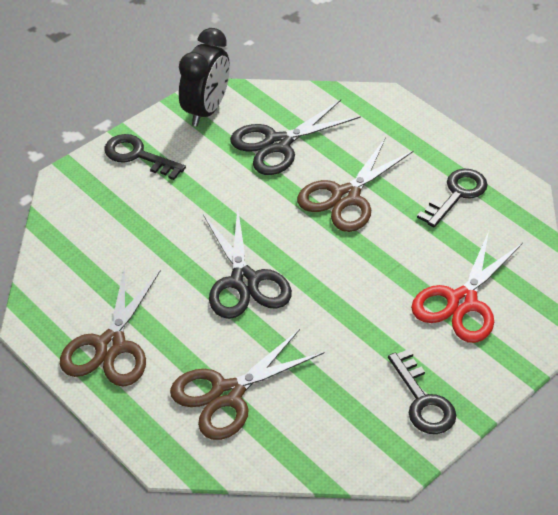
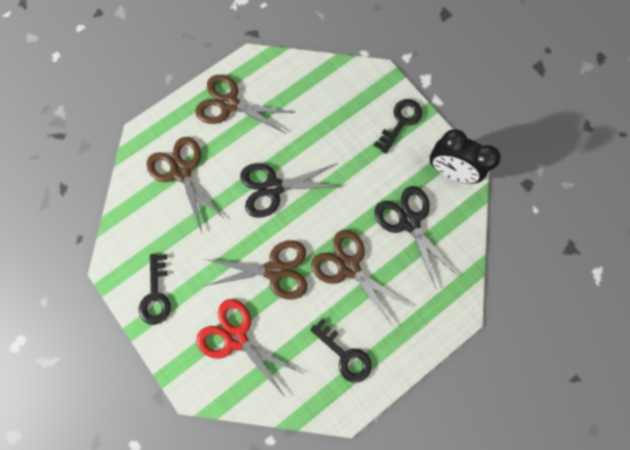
camera: 95 degrees right, 30 degrees up
(363, 270) = (274, 270): none -> brown scissors
(423, 400) = (156, 294): black key -> black key turned 75 degrees counterclockwise

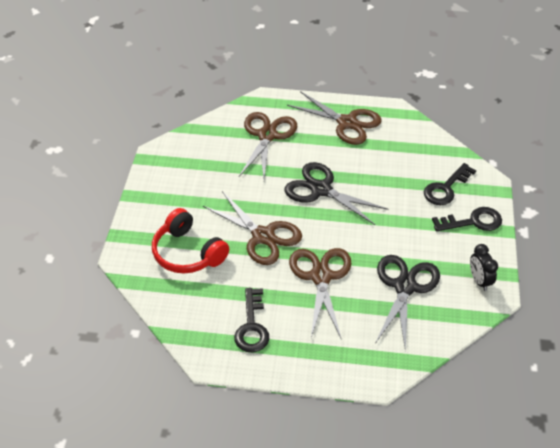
camera: 45 degrees right, 30 degrees down
(156, 294) = (166, 188): black key -> black key (446, 188)
(229, 104) = (347, 123): brown scissors -> brown scissors turned 150 degrees clockwise
(236, 338) = (188, 253): red scissors -> red headphones
(449, 171) = (479, 281): black clock -> black clock, size x0.57

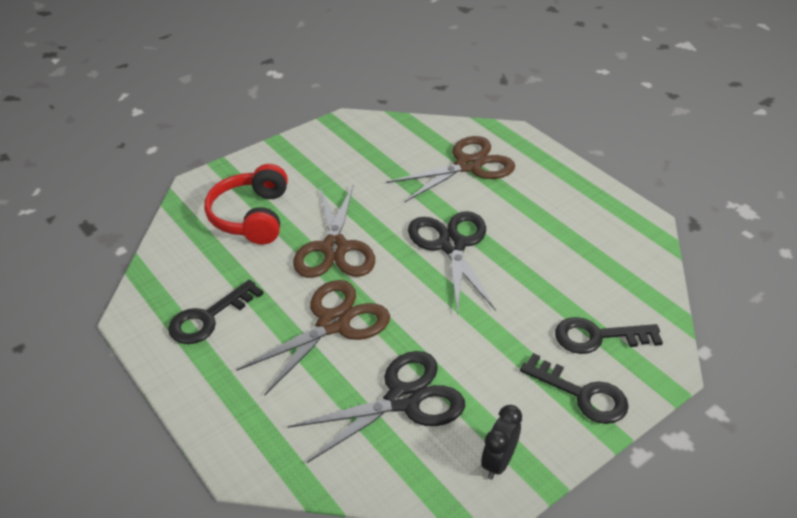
camera: 45 degrees right, 5 degrees down
(347, 123) = (571, 202): brown scissors -> none

